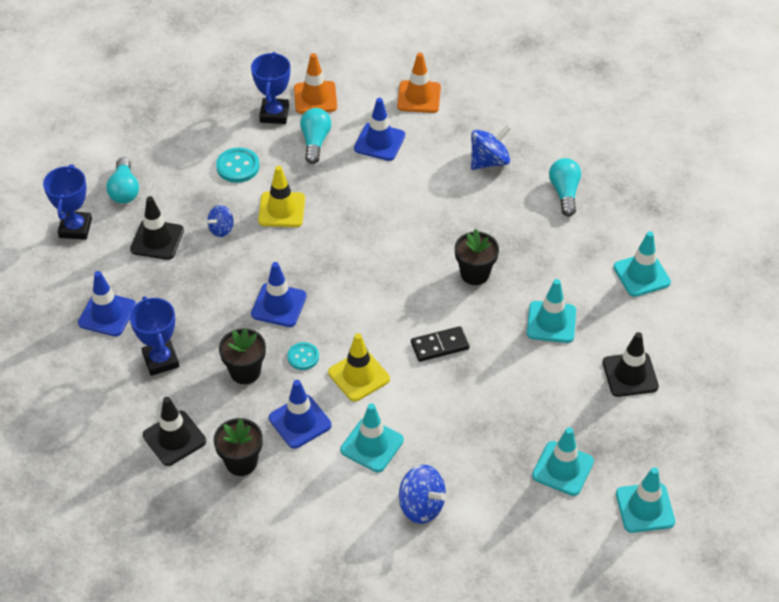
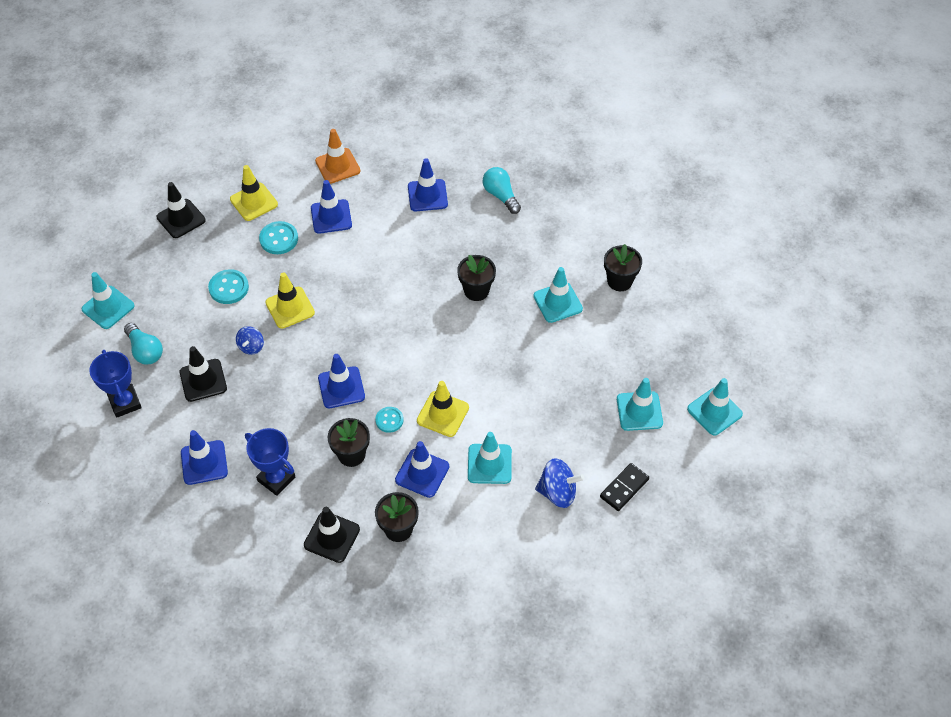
camera: 30 degrees left, 5 degrees up
(274, 114) = (229, 230): blue trophy -> none
(315, 98) = (254, 202): orange traffic cone -> yellow traffic cone
(315, 141) = (279, 239): turquoise light bulb -> turquoise button
(439, 345) = (488, 360): black domino -> black domino (624, 488)
(489, 161) = (427, 195): blue spinning top -> blue traffic cone
(630, 375) = (639, 316): black traffic cone -> black traffic cone (181, 219)
(632, 330) = (619, 281): none -> black flower pot
(641, 275) = (598, 235): turquoise traffic cone -> turquoise traffic cone (108, 307)

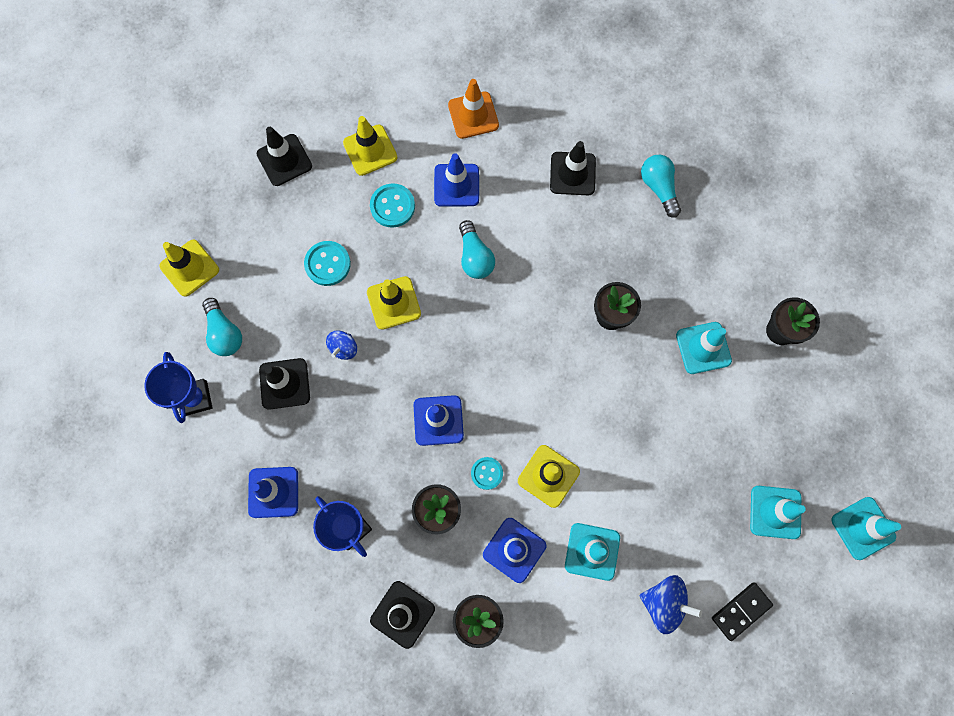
camera: 10 degrees right, 20 degrees up
(108, 307) = (189, 268): turquoise traffic cone -> yellow traffic cone
(354, 265) = (475, 257): none -> turquoise light bulb
(427, 195) = (572, 174): blue traffic cone -> black traffic cone

